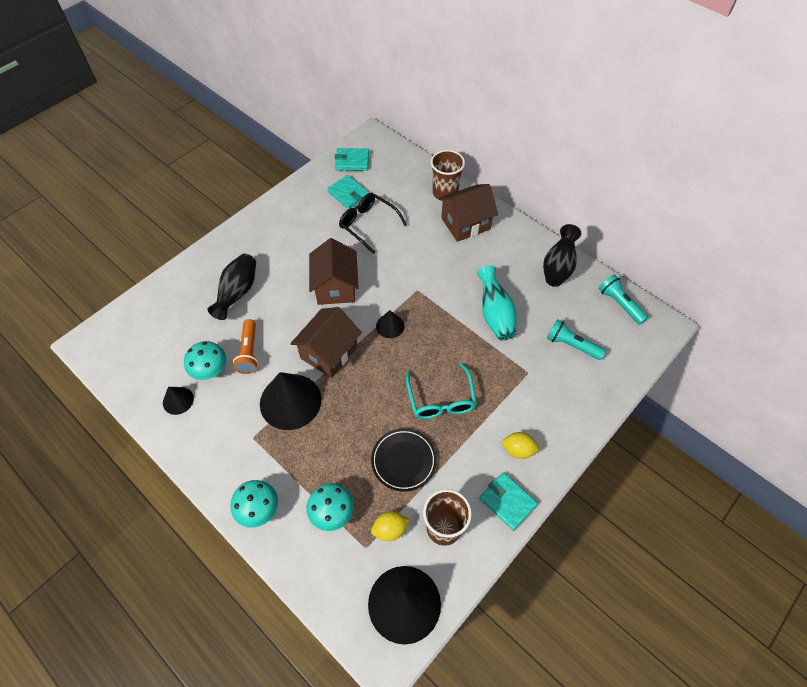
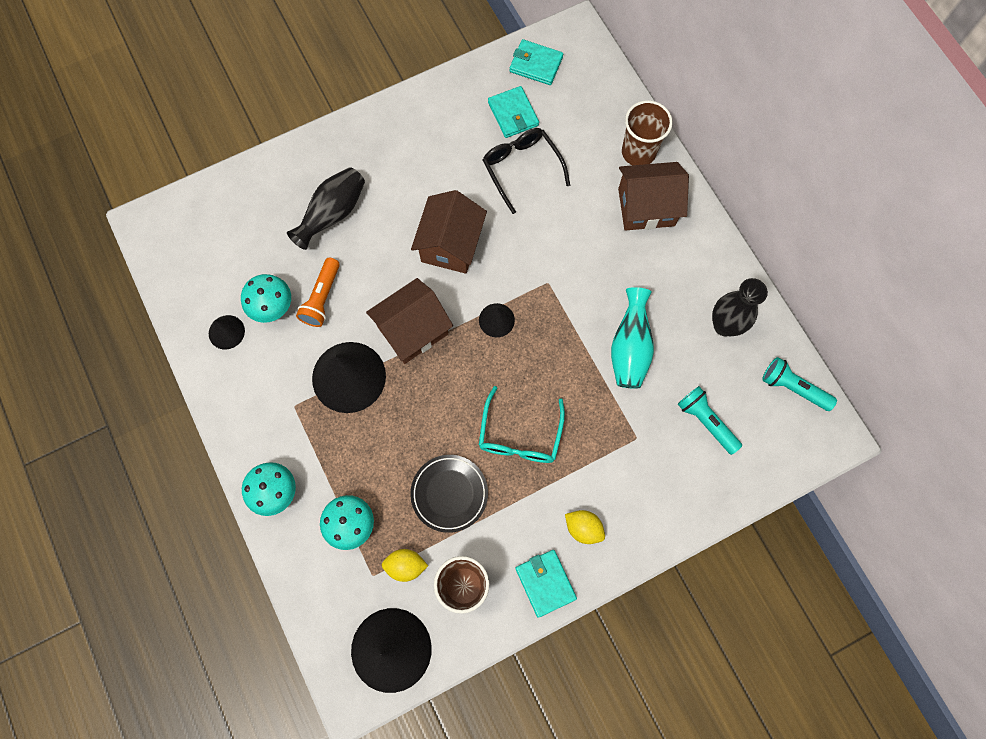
camera: 20 degrees right, 15 degrees up
(620, 304) = (793, 388): turquoise flashlight -> turquoise flashlight turned 45 degrees counterclockwise

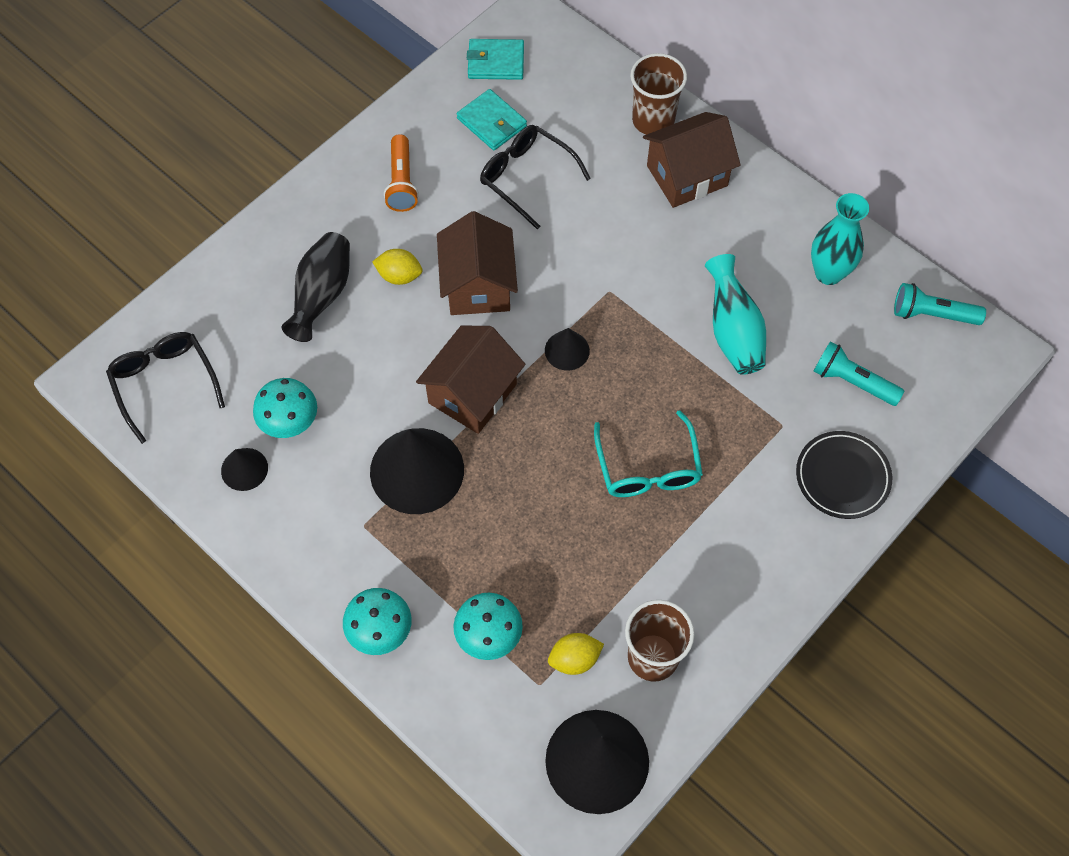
camera: 20 degrees left, 10 degrees down
(195, 244) = (164, 382): none -> black glasses
(322, 298) = (347, 393): orange flashlight -> orange flashlight (401, 182)
(449, 493) = (592, 560): black plate -> black plate (842, 477)
(545, 583) = (747, 620): turquoise wallet -> none
(583, 528) = (764, 544): yellow lemon -> yellow lemon (399, 276)
(724, 325) = (828, 273): black vase -> turquoise vase

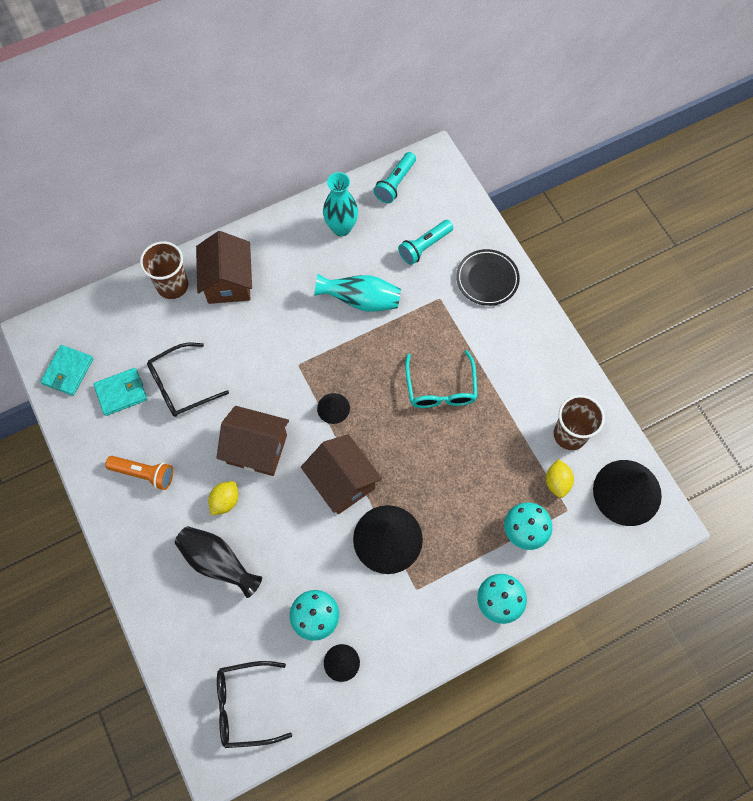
camera: 70 degrees left, 5 degrees up
(648, 469) = (441, 389): turquoise glasses -> turquoise glasses turned 75 degrees clockwise

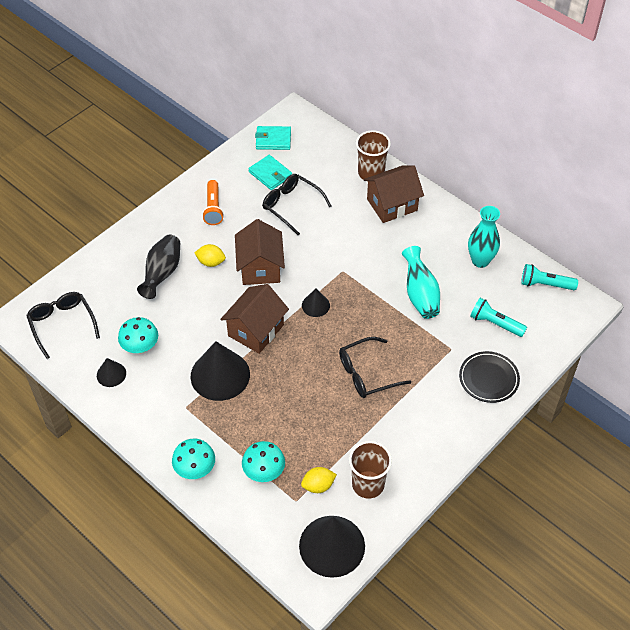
camera: 70 degrees right, 15 degrees down
(441, 389) = (366, 374): turquoise glasses -> black glasses

